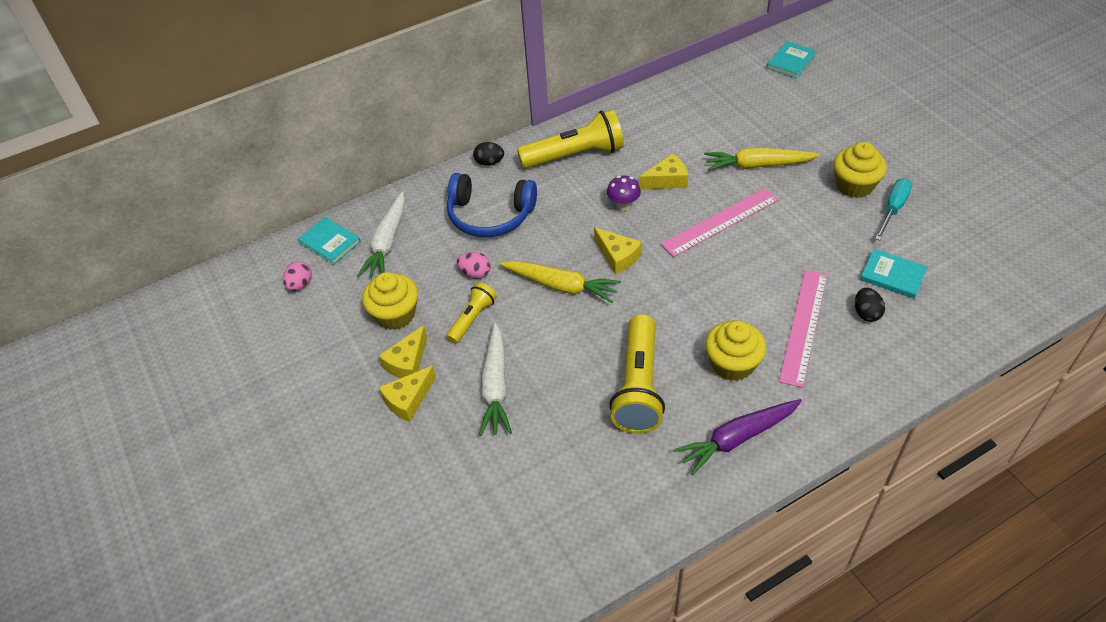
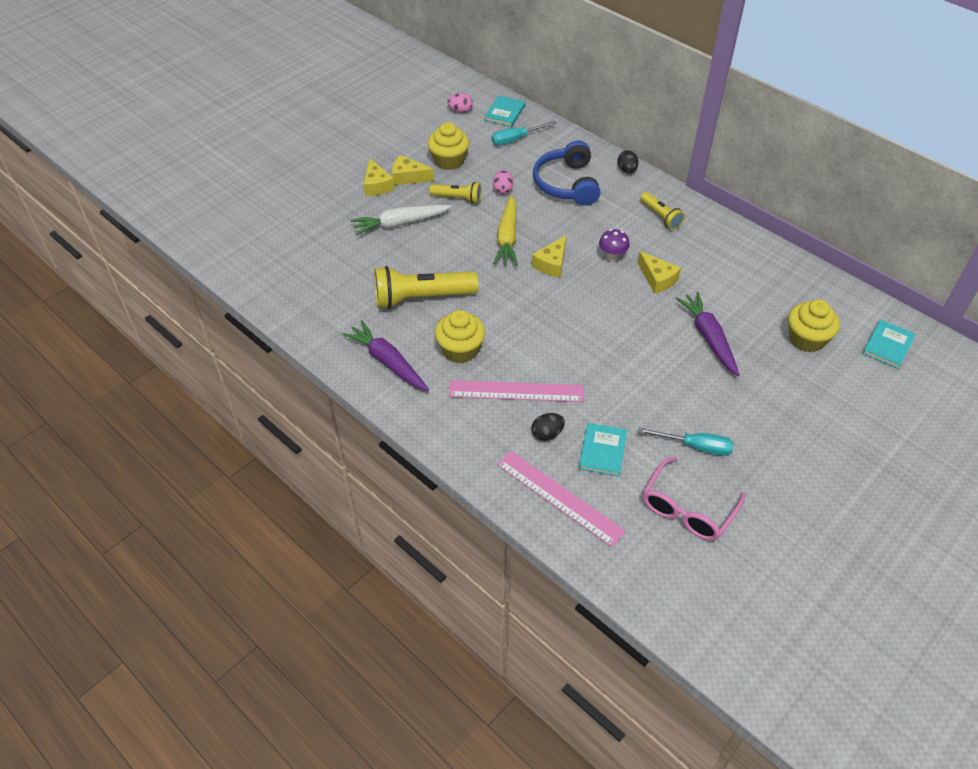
camera: 70 degrees right, 0 degrees up
(387, 242) = (516, 139): white carrot -> turquoise screwdriver
(408, 400) = (377, 185): yellow cheese -> yellow cheese turned 135 degrees counterclockwise
(575, 155) = (660, 217): yellow flashlight -> yellow flashlight, size x0.55
(720, 222) = (620, 321): pink ruler -> pink ruler (559, 497)
(757, 165) = (708, 337): yellow carrot -> purple carrot
(791, 61) = (888, 345): turquoise book -> turquoise book turned 75 degrees counterclockwise
(854, 185) = (715, 413): yellow cupcake -> yellow cupcake (806, 339)
(966, 233) = (687, 509): none -> pink glasses

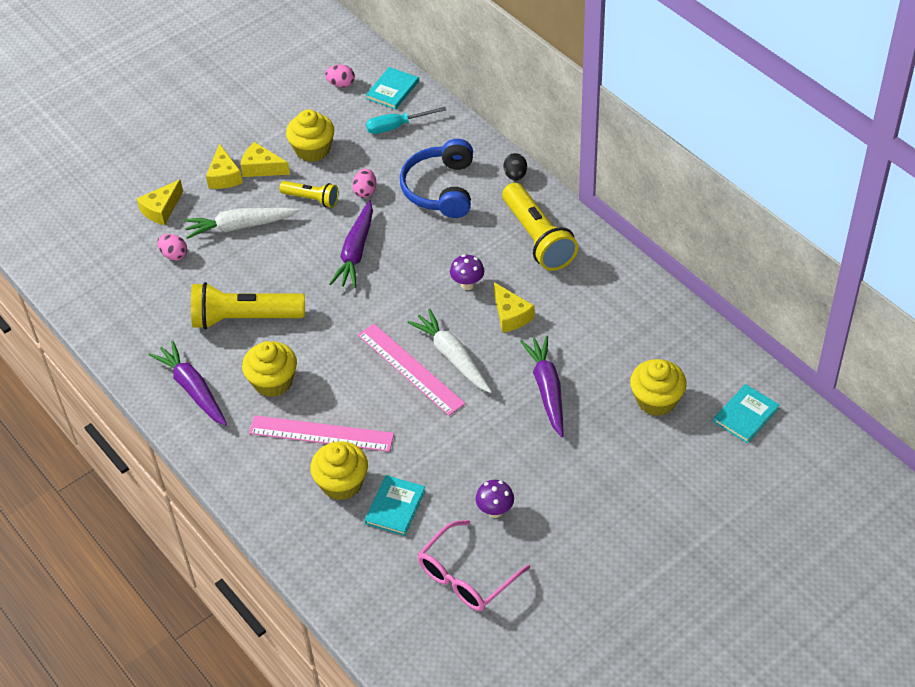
camera: 10 degrees right, 0 degrees up
(346, 250) = (174, 255): none -> pink egg
(507, 237) = (355, 252): yellow carrot -> purple carrot
(547, 434) = (342, 483): black egg -> yellow cupcake
(551, 264) = (397, 288): yellow cheese -> yellow cheese (161, 209)
(559, 497) = (337, 552): pink ruler -> pink ruler (410, 369)
(616, 316) = (452, 357): none -> white carrot
(660, 217) = (537, 238): yellow flashlight -> yellow flashlight, size x1.80
(695, 446) = (495, 511): turquoise screwdriver -> purple mushroom

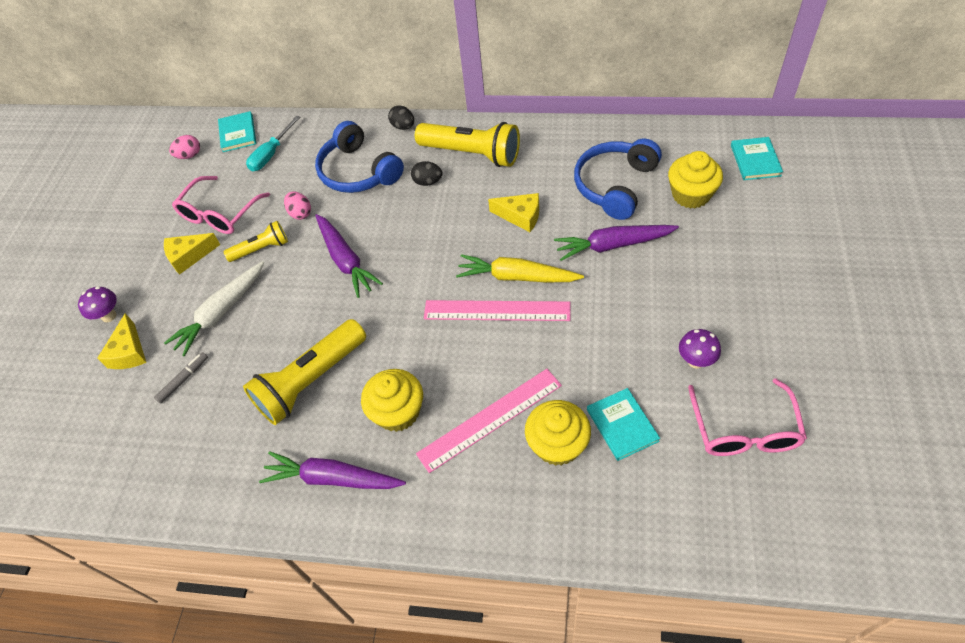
camera: 40 degrees left, 5 degrees up
(174, 255) = (183, 380): pink egg -> grey marker
(224, 176) = (161, 285): yellow cheese -> none
(312, 150) = (219, 214): yellow cupcake -> pink glasses
(452, 357) = (516, 277): white carrot -> yellow carrot
(467, 284) = (462, 219): purple mushroom -> purple mushroom (109, 316)
(479, 236) = (428, 182): none -> black egg
(547, 389) = (613, 245): purple carrot -> purple carrot turned 45 degrees counterclockwise
(610, 347) = (615, 185): none -> blue headphones

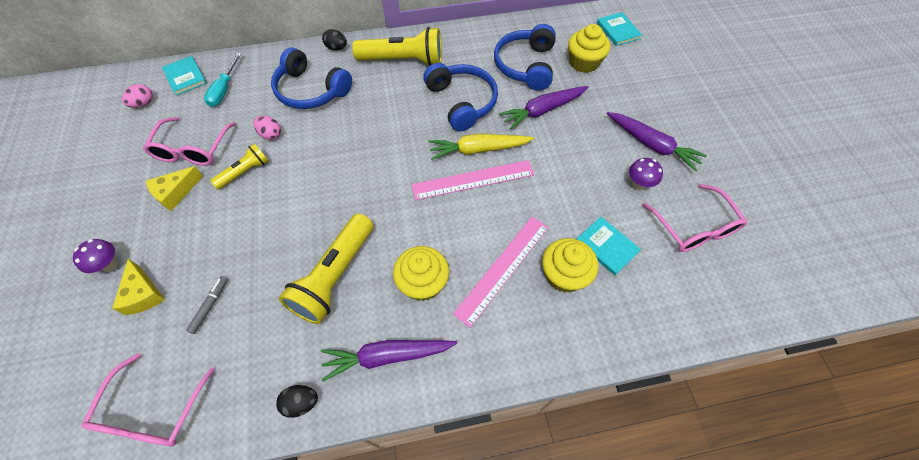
camera: 25 degrees left, 5 degrees up
(102, 467) = (153, 412): none -> pink glasses
(221, 313) = (226, 236): white carrot -> none
(345, 260) = (327, 166): purple carrot -> purple carrot (651, 145)
(428, 182) = (375, 88): black egg -> black egg (301, 403)
(520, 216) = (462, 102): yellow cheese -> blue headphones

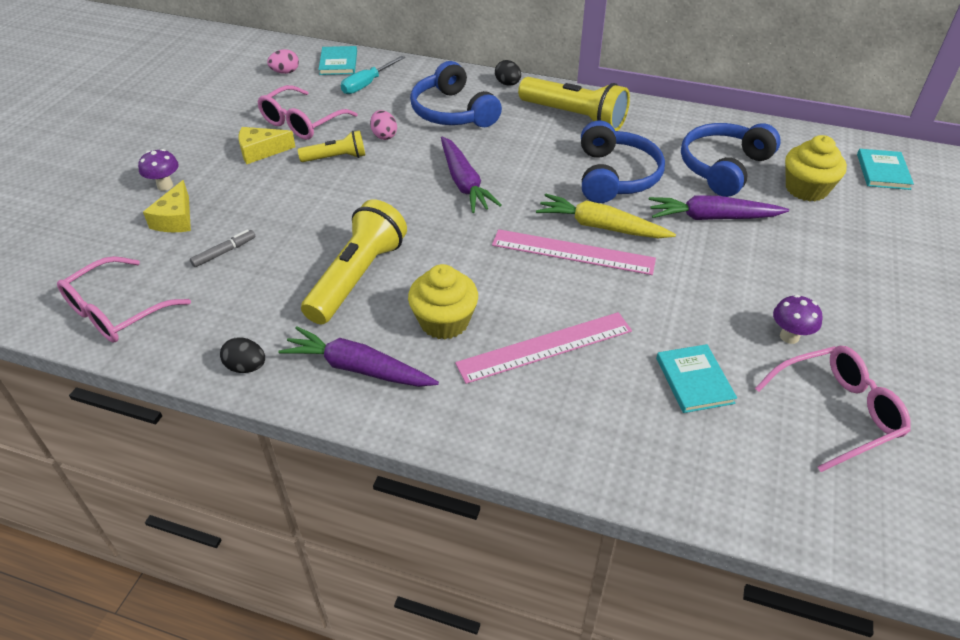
camera: 30 degrees right, 15 degrees down
(334, 276) = (357, 277): yellow flashlight -> yellow flashlight turned 150 degrees clockwise
(564, 275) = (616, 384): yellow cupcake -> none
(651, 145) = (841, 304): purple carrot -> purple carrot (464, 183)
(694, 227) = (837, 412): pink glasses -> pink glasses turned 120 degrees counterclockwise

